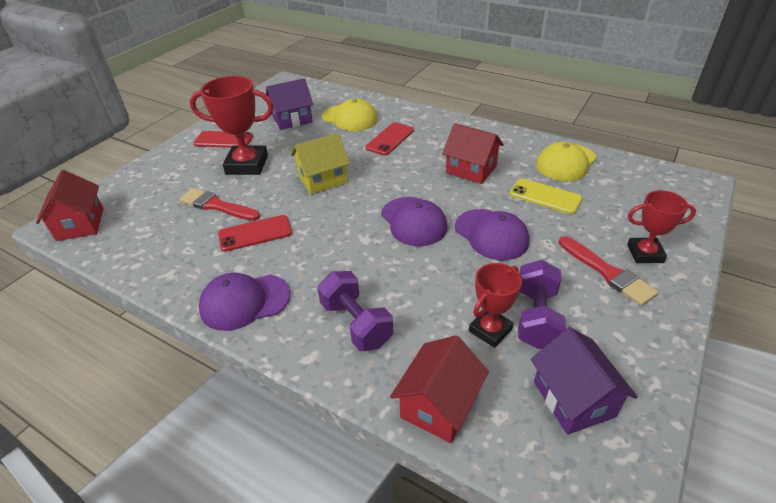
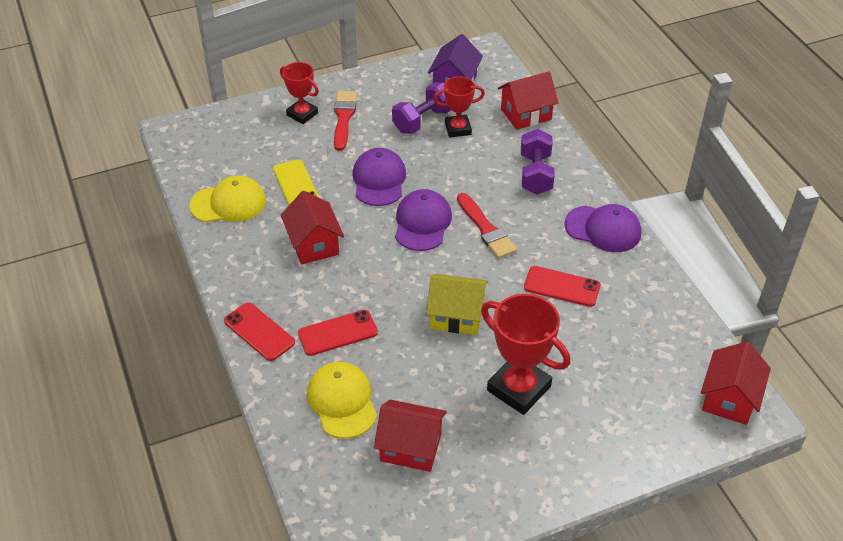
camera: 145 degrees left, 5 degrees up
(217, 206) = (581, 342): red brush -> red brush (486, 229)
(223, 140) = (521, 458): red phone -> red phone (259, 332)
(292, 119) = (410, 447): purple house -> red house

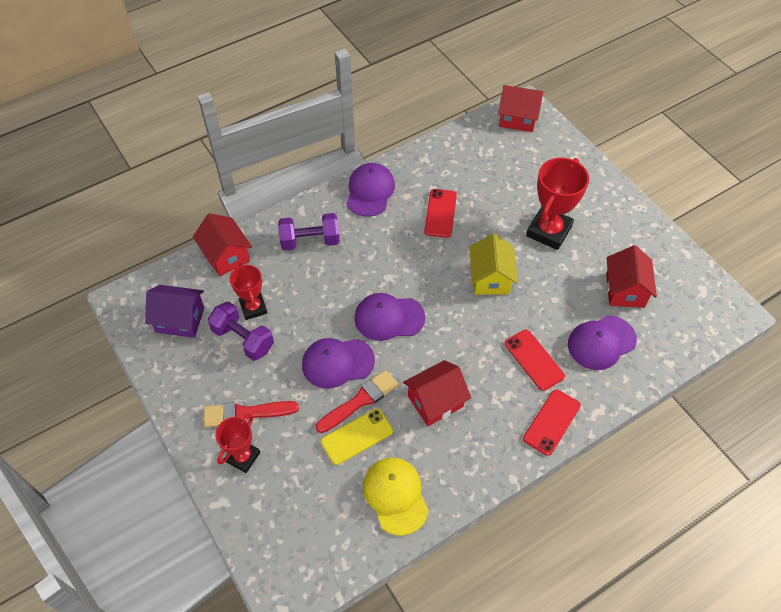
camera: 100 degrees left, 10 degrees up
(342, 401) = (601, 342): yellow cap -> purple cap
(486, 229) = (387, 269): red brush -> red brush (360, 400)

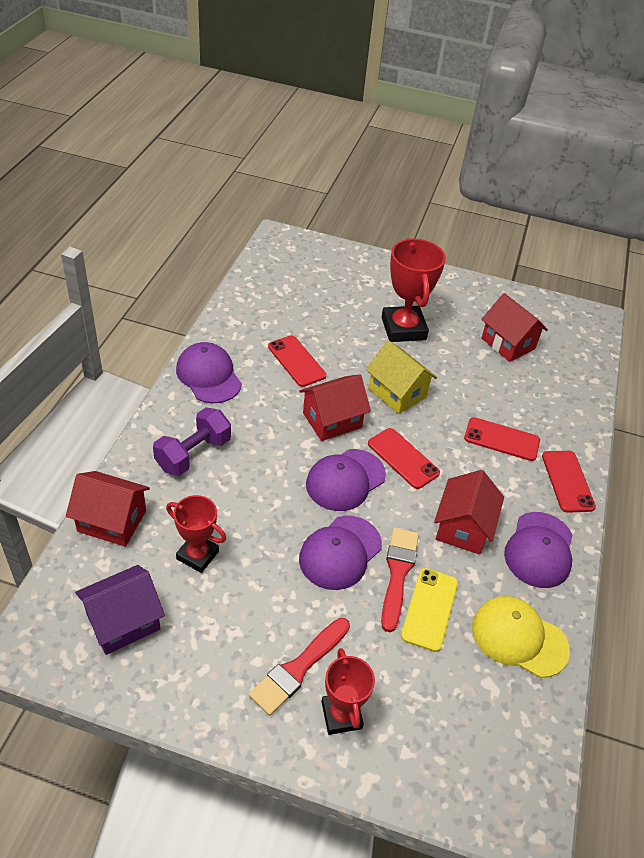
camera: 45 degrees left, 10 degrees down
(243, 339) = (219, 594): purple dumbbell -> none
(444, 328) = (403, 458): none -> red phone
(517, 119) = (283, 250): red house -> red house (332, 420)
(601, 342) = (534, 394): purple cap -> purple cap (539, 550)

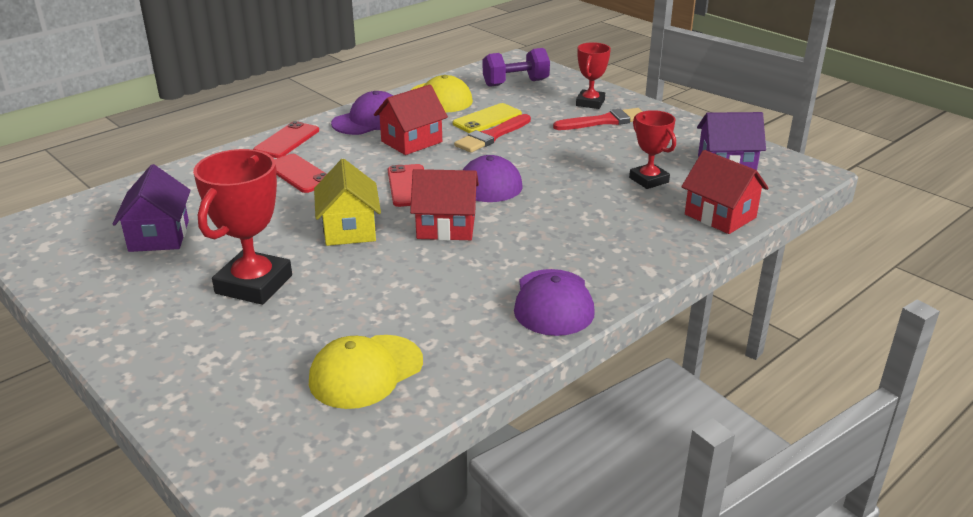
camera: 145 degrees left, 15 degrees down
(193, 454) = (615, 239): purple dumbbell -> purple dumbbell (515, 83)
(283, 298) = (366, 372): none -> yellow cap
(296, 361) = (429, 288): red phone -> none
(340, 552) = (526, 154): purple cap -> none
(508, 343) = (159, 236): red house -> purple house

